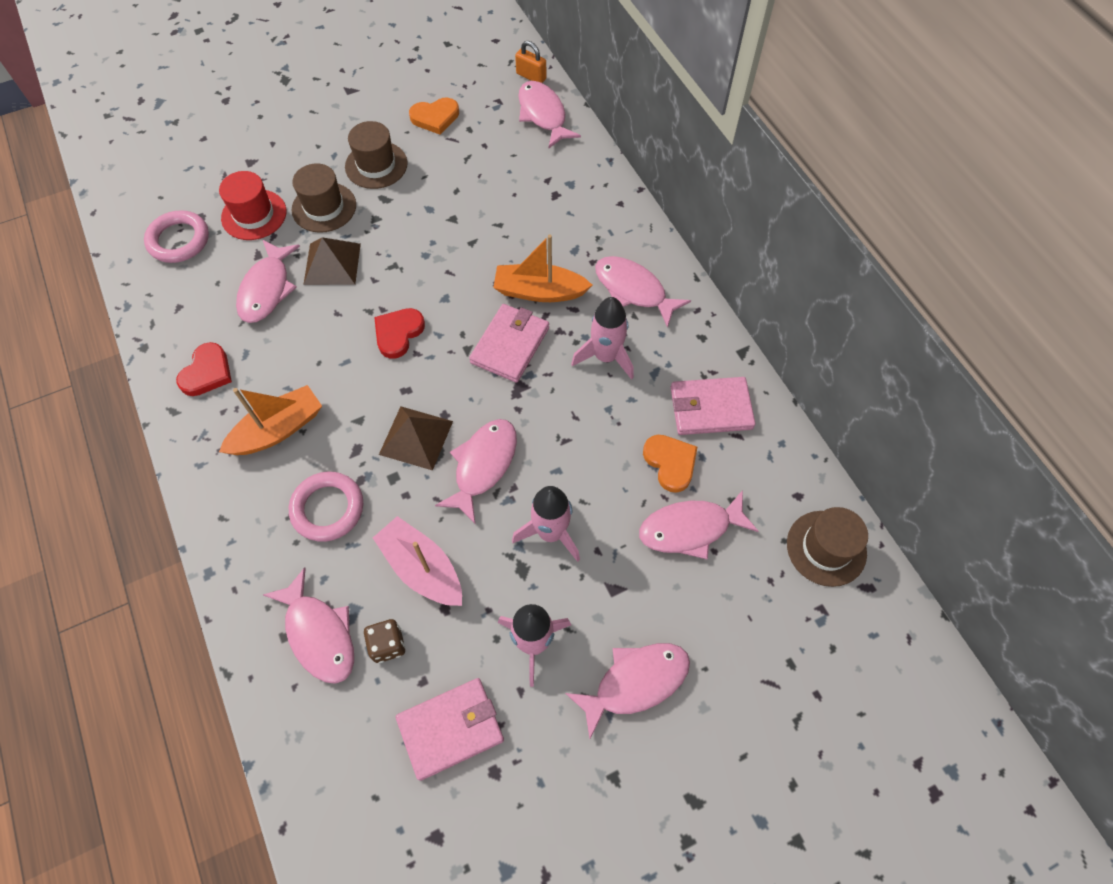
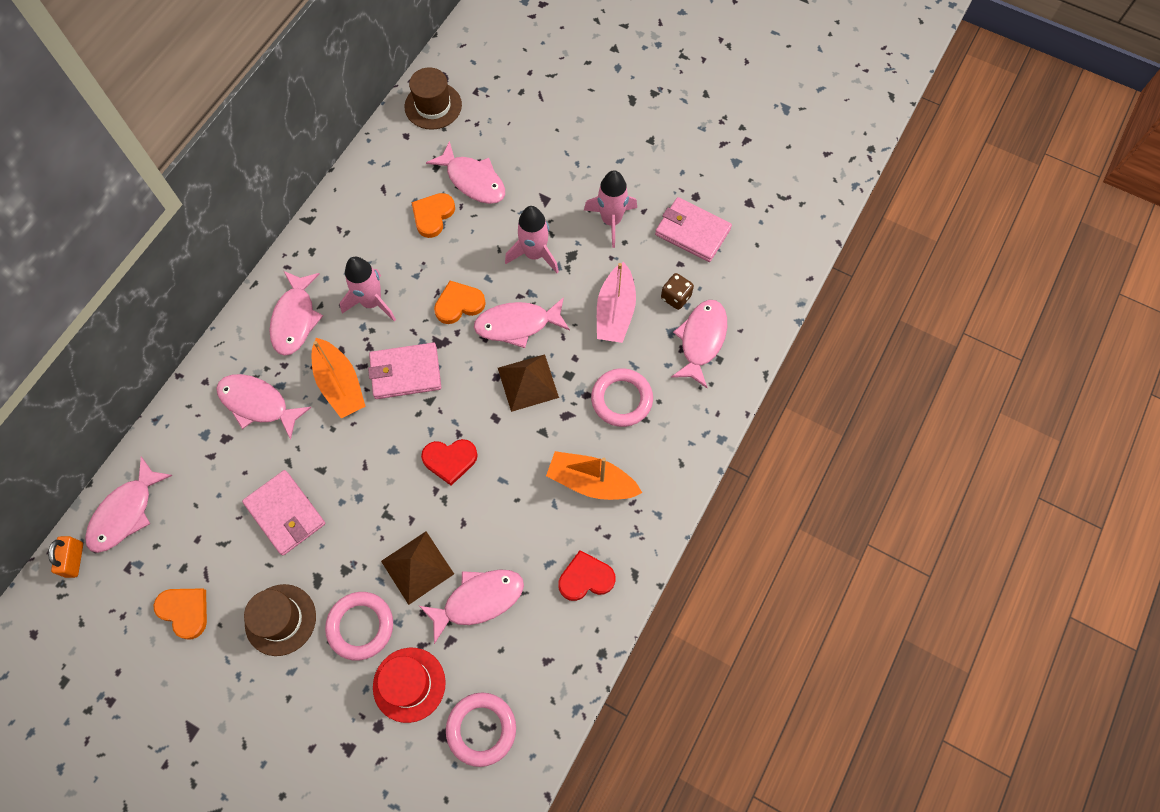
camera: 125 degrees left, 5 degrees up
(324, 207) = (360, 626): brown hat -> pink ring
(547, 428) = (459, 304): none -> orange heart
(635, 682) = (592, 158): pink fish -> pink fish (258, 404)
(710, 408) = (371, 214): pink wallet -> pink wallet (285, 514)

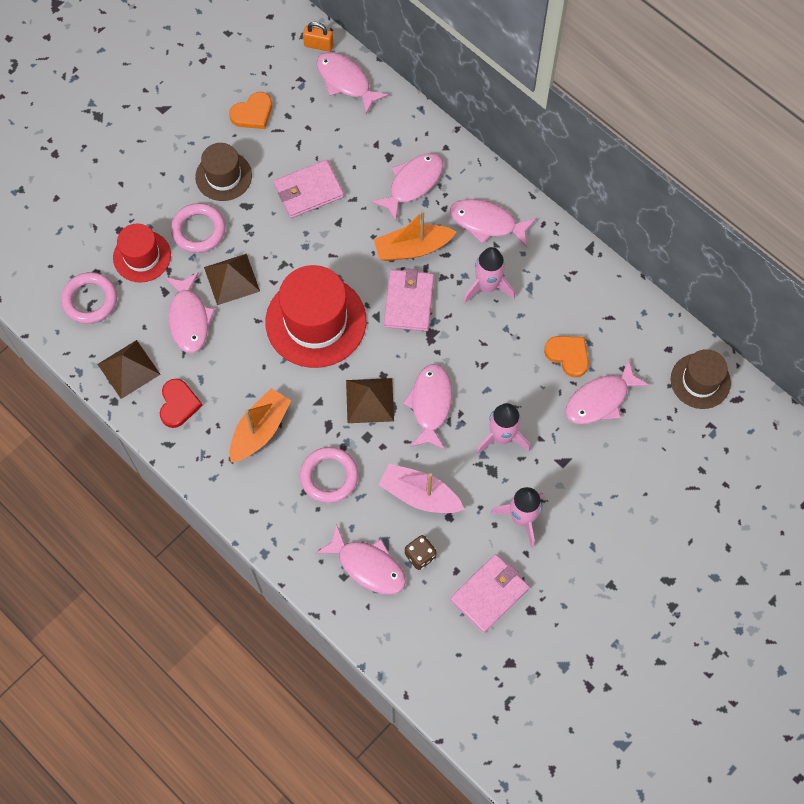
camera: 105 degrees right, 0 degrees up
(450, 460) = (316, 321): red heart -> red hat
(459, 304) = (465, 359): orange heart -> none
(558, 650) = (128, 369): none -> brown pyramid

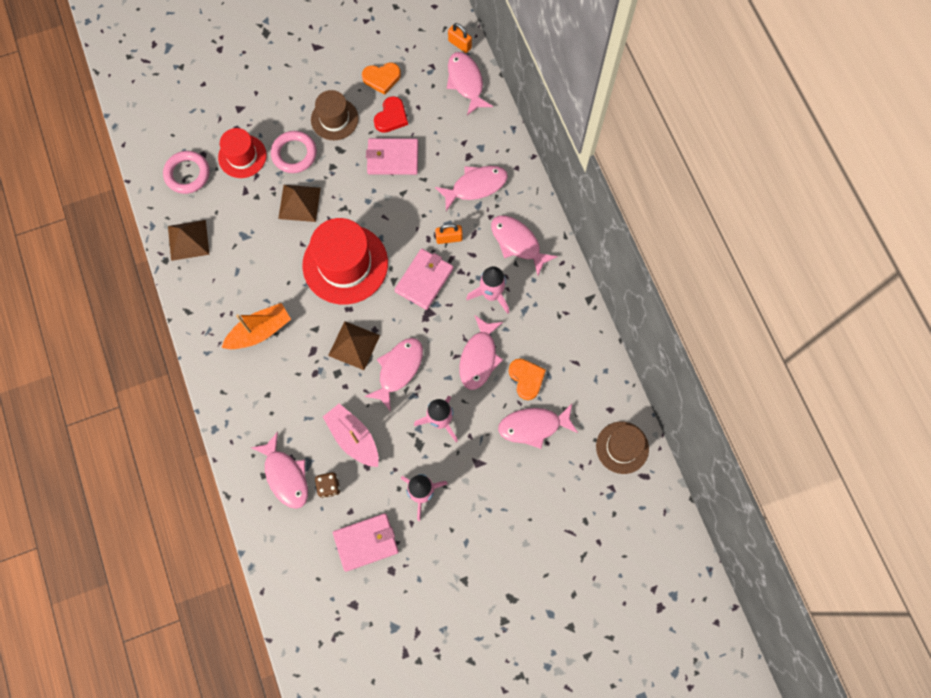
camera: 25 degrees right, 5 degrees up
(178, 404) = (210, 284): red heart -> red heart (391, 117)
(189, 319) = (252, 220): pink fish -> pink fish (479, 357)
(329, 476) = (292, 391): pink ring -> none
(412, 248) = (449, 238): orange boat -> orange padlock

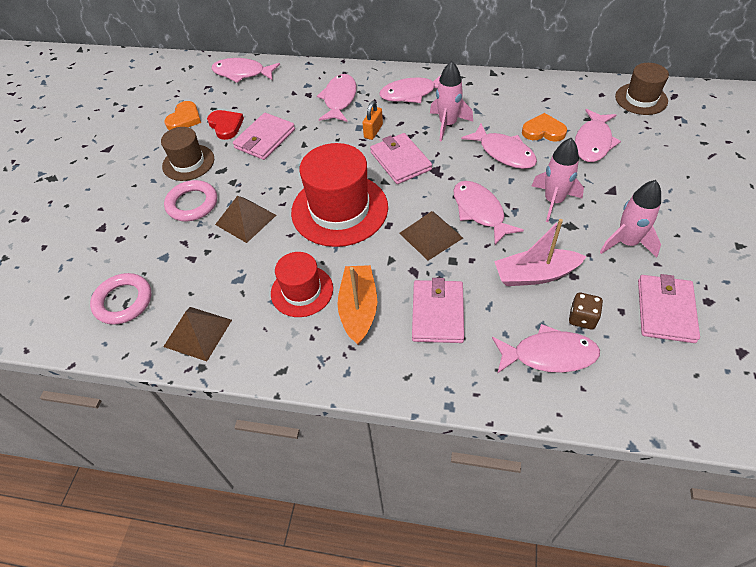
camera: 55 degrees left, 20 degrees down
(242, 156) = (153, 245): red hat -> red hat (302, 291)
(283, 386) = (437, 313): none -> pink wallet
(460, 44) = (206, 65): orange padlock -> none

